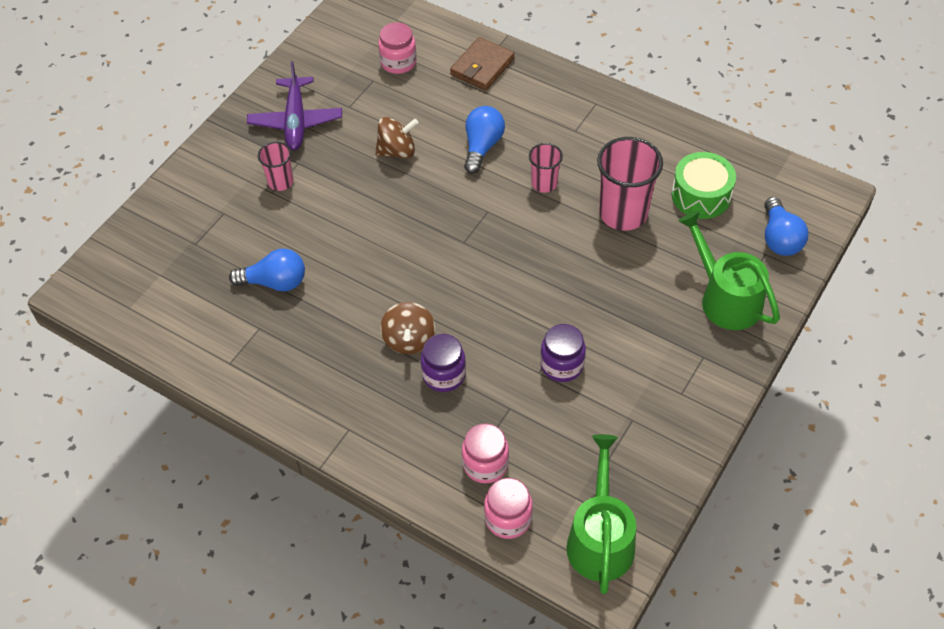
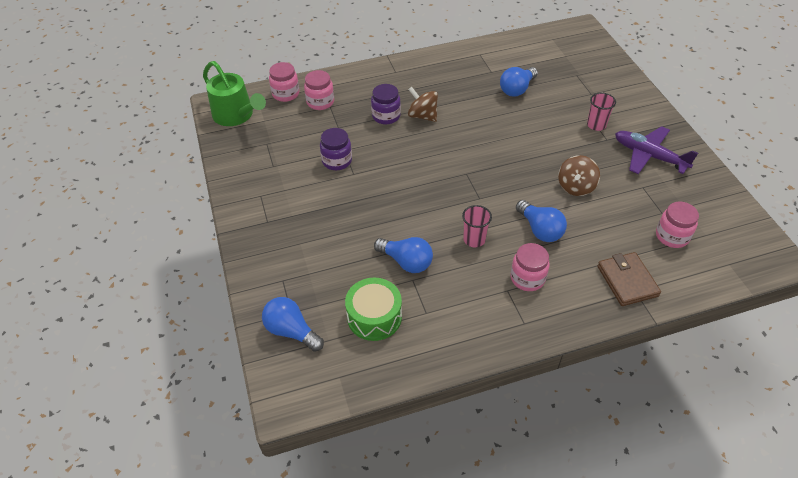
camera: 130 degrees right, 5 degrees down
(548, 125) = (527, 278): none -> pink jar
(623, 213) = (406, 262): pink cup -> blue light bulb
(725, 298) = (287, 263): green watering can -> none

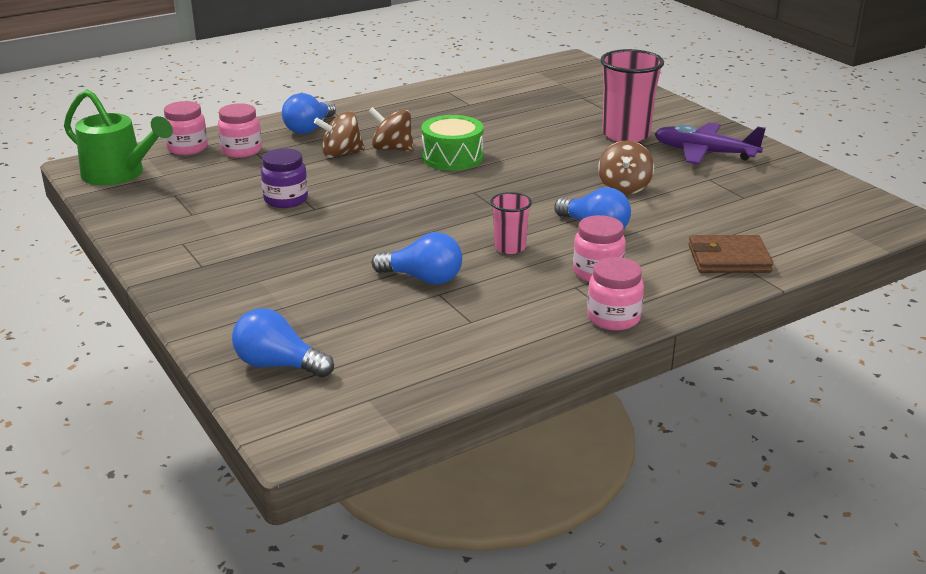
camera: 15 degrees left, 20 degrees down
(374, 317) = (397, 335): green drum -> green drum (452, 157)
(386, 116) = (341, 154): purple jar -> brown spinning top
(517, 89) = (510, 115): blue light bulb -> blue light bulb (309, 128)
(596, 125) = (626, 135): pink cup -> pink cup, size x1.84
(627, 281) = (728, 259): brown wallet -> brown wallet turned 60 degrees counterclockwise
(672, 236) = (765, 215): pink jar -> pink jar (613, 318)

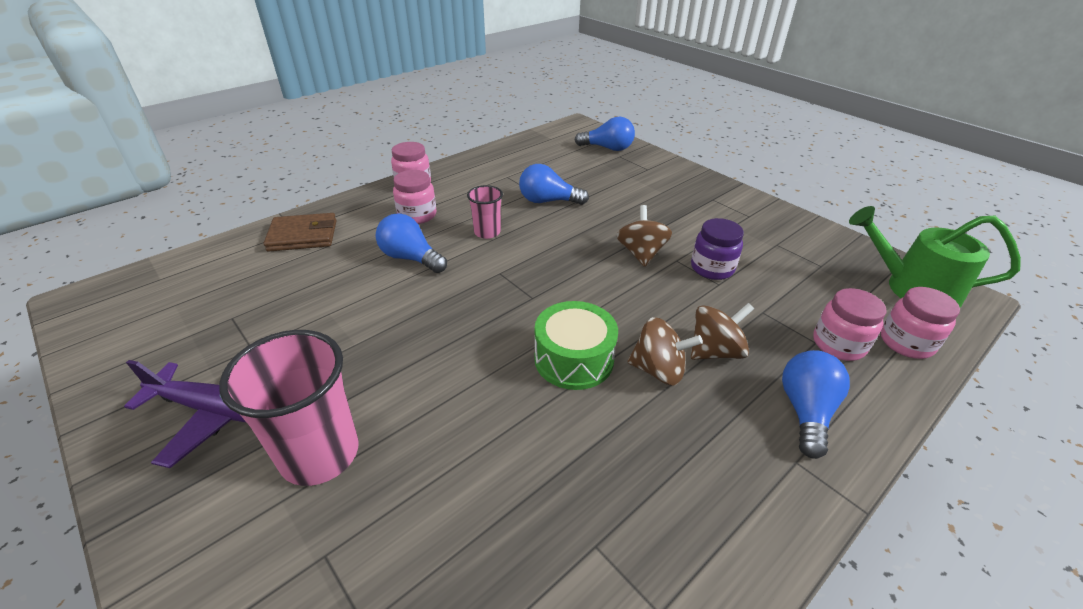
camera: 170 degrees right, 10 degrees up
(624, 187) = (364, 320): brown spinning top -> brown spinning top (641, 253)

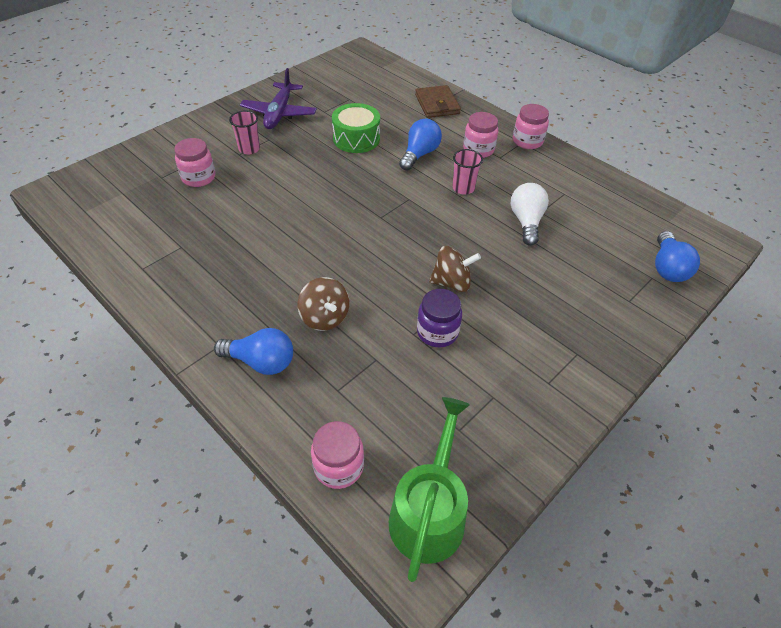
camera: 85 degrees right, 10 degrees up
(320, 454) = (249, 149): pink cup -> pink cup, size x0.54
(548, 201) = (526, 222): blue light bulb -> white light bulb
(574, 359) = (316, 239): green drum -> green drum (356, 139)
(658, 370) = (304, 282): brown spinning top -> none
(838, 344) = (334, 407): pink jar -> pink jar (199, 177)

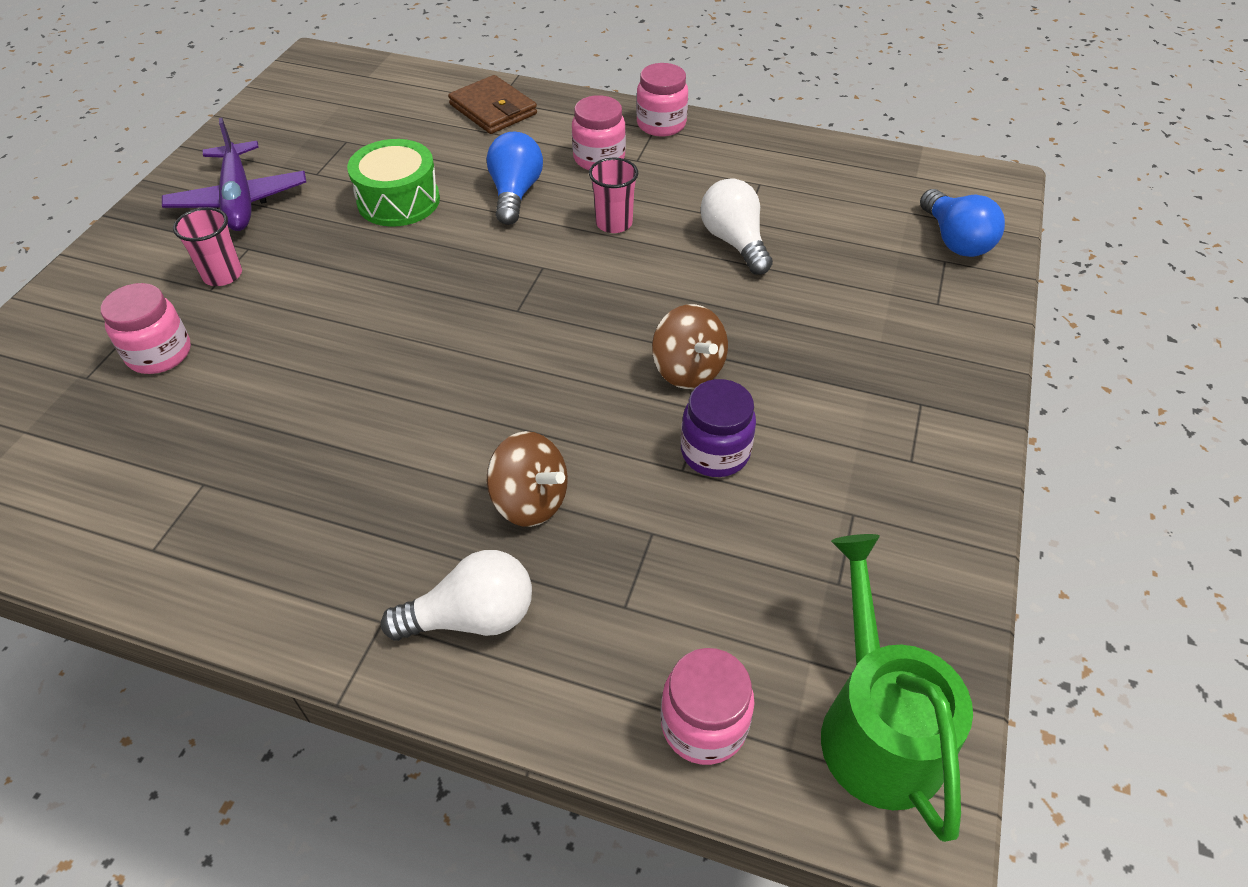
camera: 25 degrees left, 0 degrees up
(261, 362) = (472, 617): blue light bulb -> white light bulb
(452, 282) = (688, 370): brown spinning top -> brown spinning top turned 90 degrees clockwise

